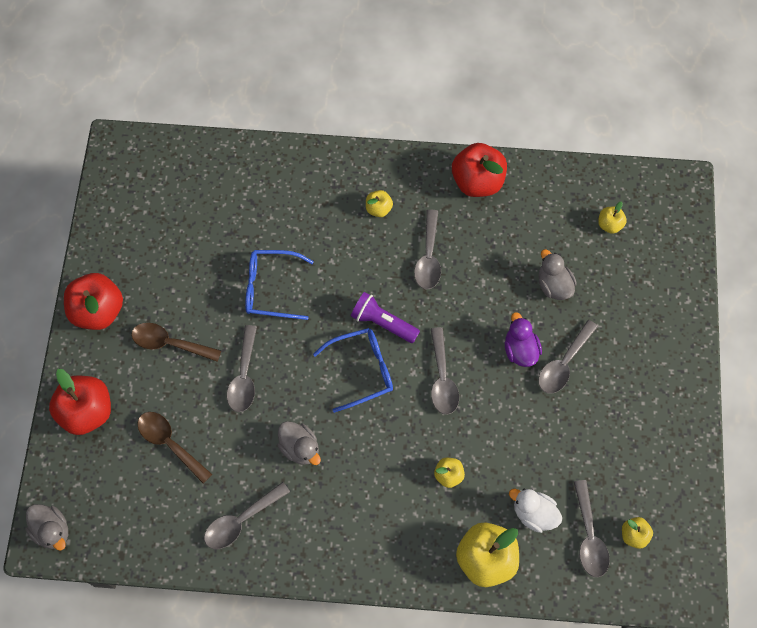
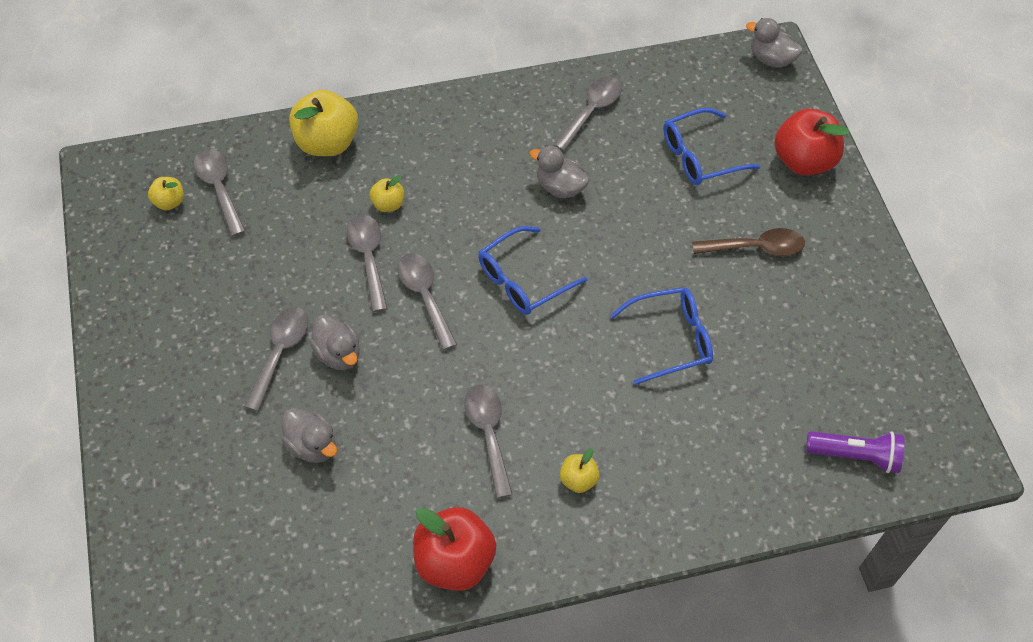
camera: 160 degrees right, 10 degrees down
(98, 311) = (856, 259): red apple -> none
(169, 443) = (700, 156): brown spoon -> blue glasses
(244, 376) = (654, 237): grey spoon -> grey spoon (368, 258)
(383, 323) = (518, 338): purple flashlight -> purple flashlight (855, 456)
(520, 350) = (338, 354): purple duck -> grey duck
(533, 513) = (284, 193): white duck -> none
(609, 225) = (249, 553): yellow apple -> none

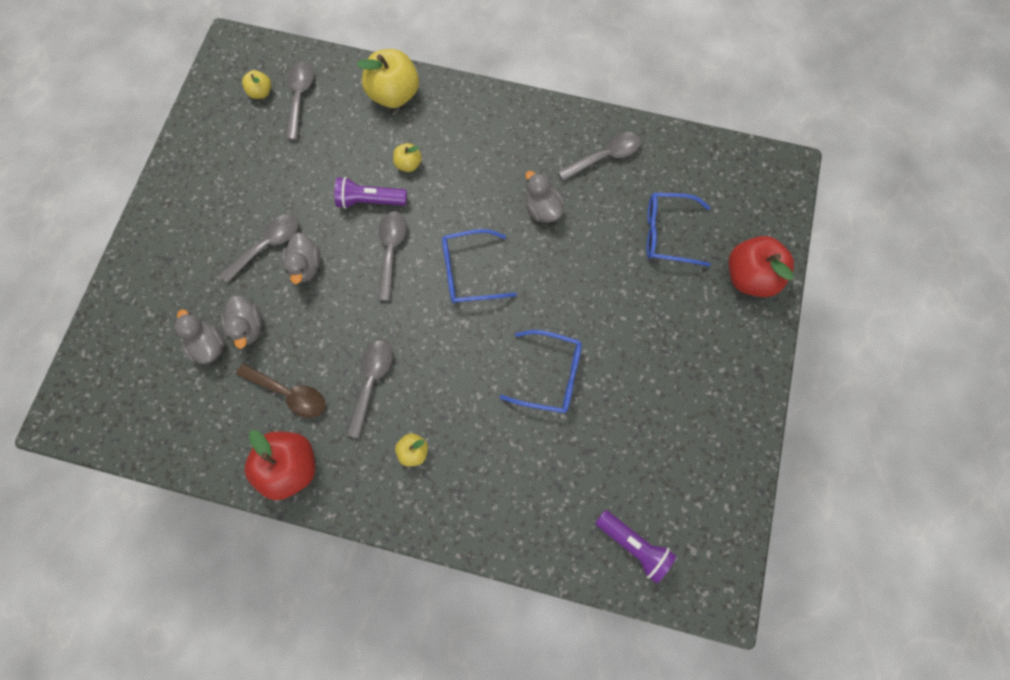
camera: 30 degrees right, 15 degrees up
(368, 258) = (370, 201): grey spoon -> purple flashlight
(756, 248) = (664, 332): brown spoon -> brown spoon (289, 393)
(771, 59) = (779, 175): grey duck -> grey duck (209, 345)

